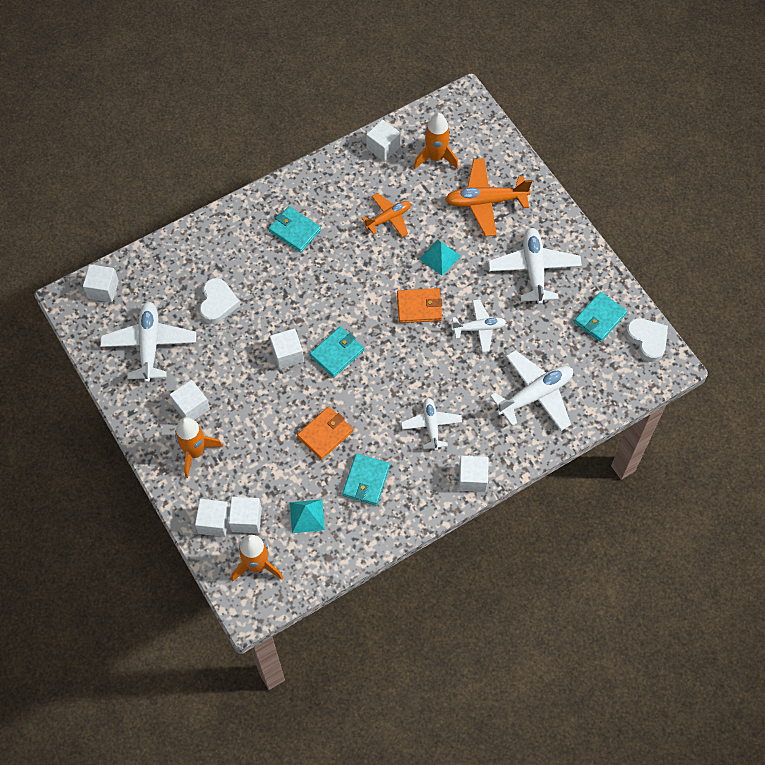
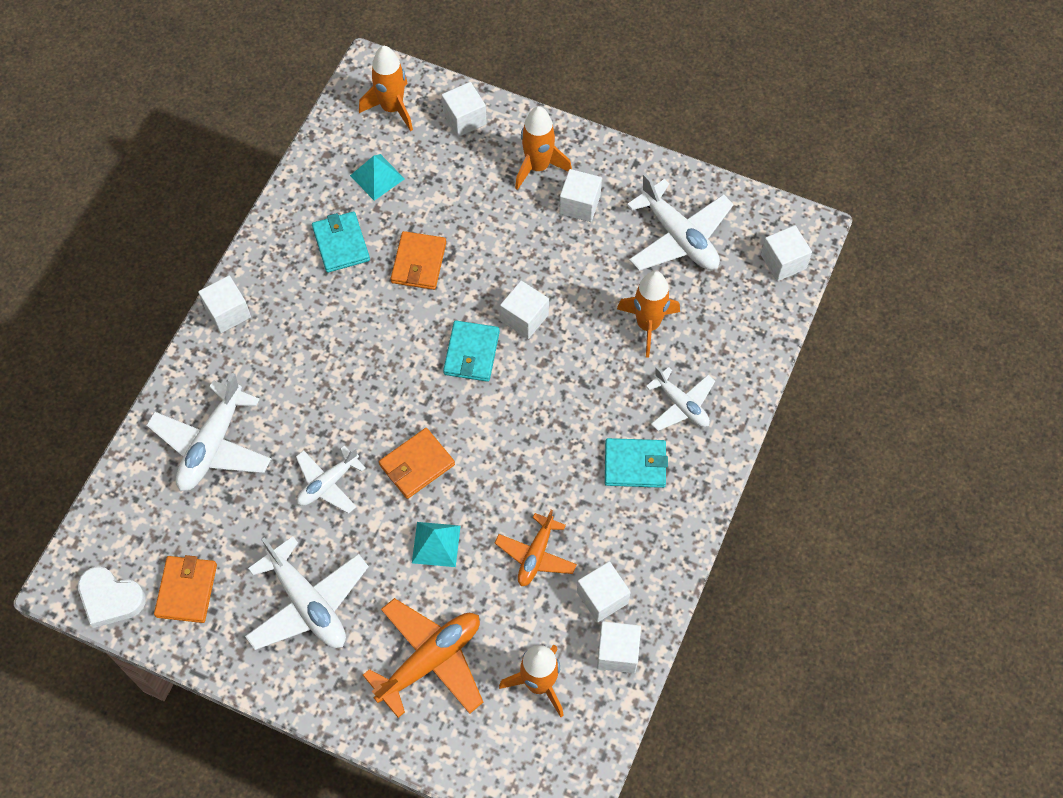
camera: 145 degrees right, 0 degrees up
(218, 303) = (648, 325): white heart -> orange rocket
(246, 519) = (435, 139): white cube -> white cube (602, 597)
(431, 425) = (309, 340): white plane -> white plane (681, 405)
(600, 318) = (186, 590): turquoise wallet -> orange wallet

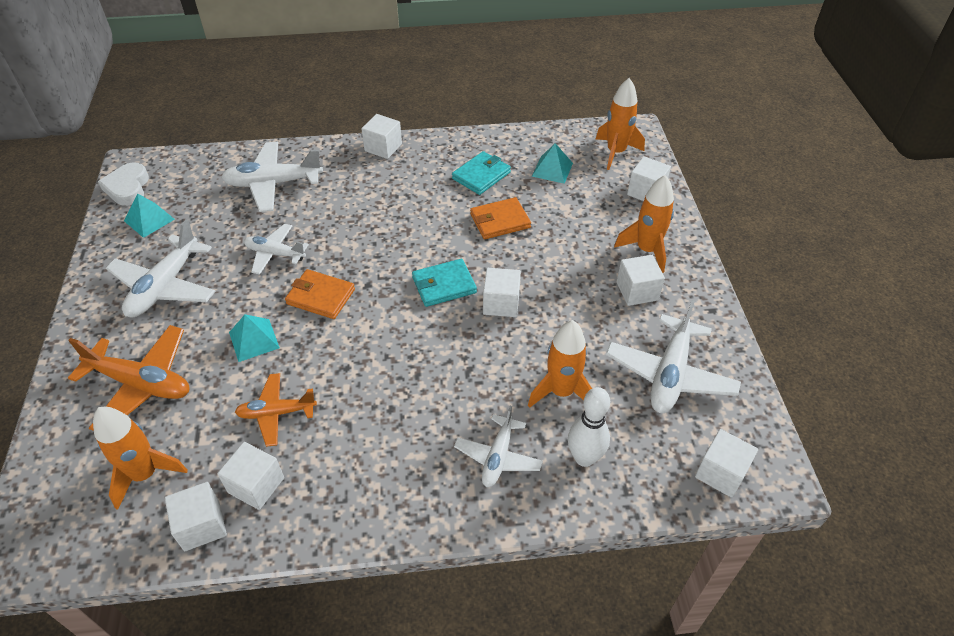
camera: 60 degrees right, 15 degrees down
(186, 590) = (149, 220): orange wallet -> turquoise pyramid
(635, 464) = (411, 448): turquoise wallet -> none
(717, 344) = (584, 458): none -> white bowling pin

